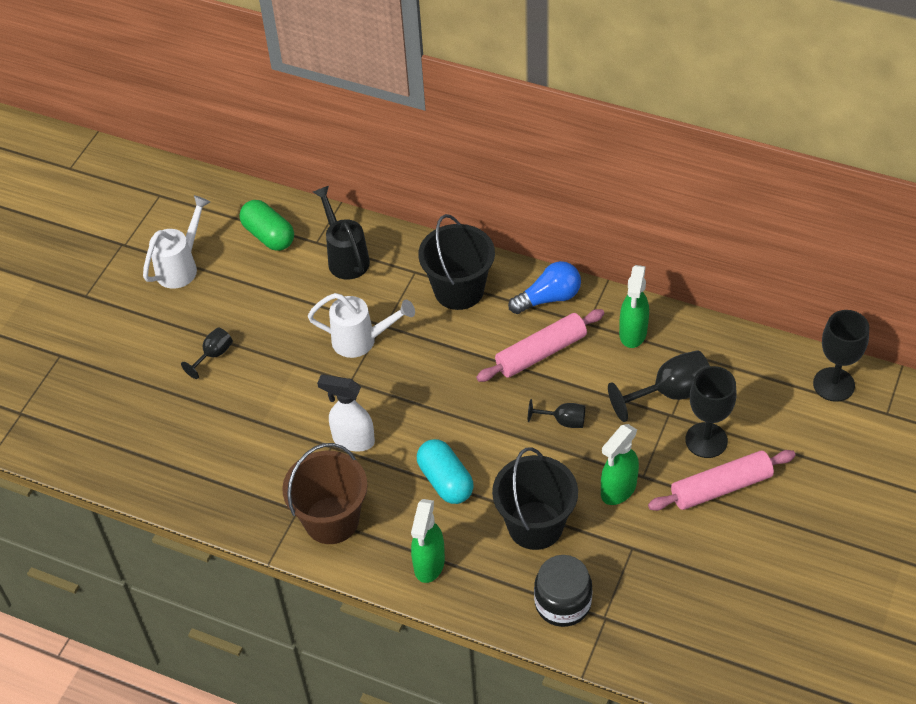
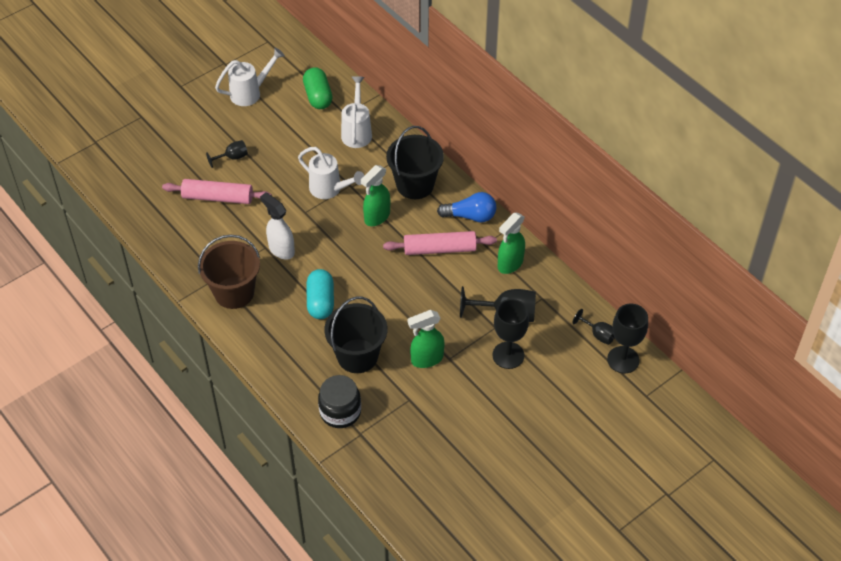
camera: 25 degrees right, 0 degrees up
(345, 257) = (357, 131): black watering can -> white watering can
(429, 564) = (274, 348): green spray bottle -> green spray bottle (377, 217)
(563, 421) = (423, 299): black goblet -> black goblet (598, 335)
(721, 487) = (495, 390): pink rolling pin -> pink rolling pin (218, 197)

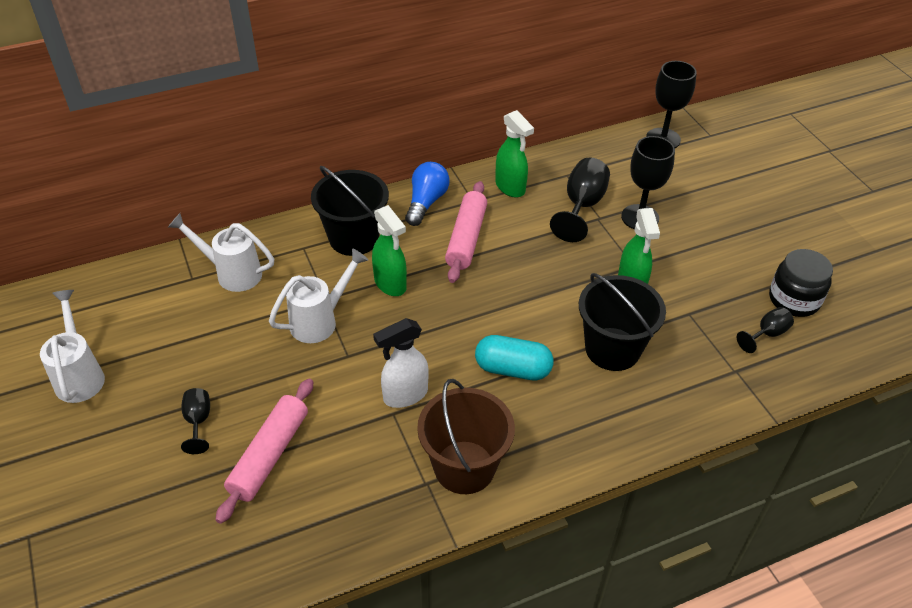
camera: 75 degrees left, 5 degrees down
(318, 96) = (141, 300): green capsule -> none
(340, 412) = (699, 384): black jar -> black jar (794, 299)
(598, 335) = (627, 147): black goblet -> black goblet (767, 334)

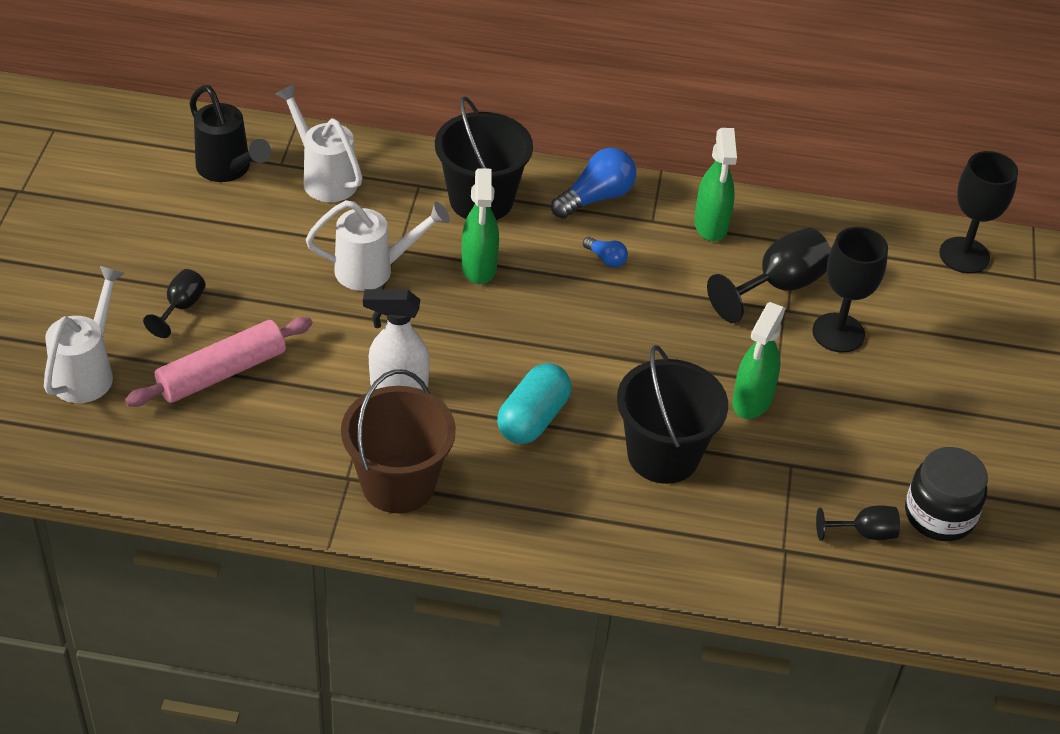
camera: 30 degrees right, 0 degrees up
(80, 375) = (107, 208): white watering can -> white watering can (88, 371)
(155, 301) = (228, 170): none -> black watering can
(466, 238) = (606, 259): pink rolling pin -> blue light bulb
(513, 369) = (533, 418): turquoise capsule -> turquoise capsule turned 75 degrees clockwise

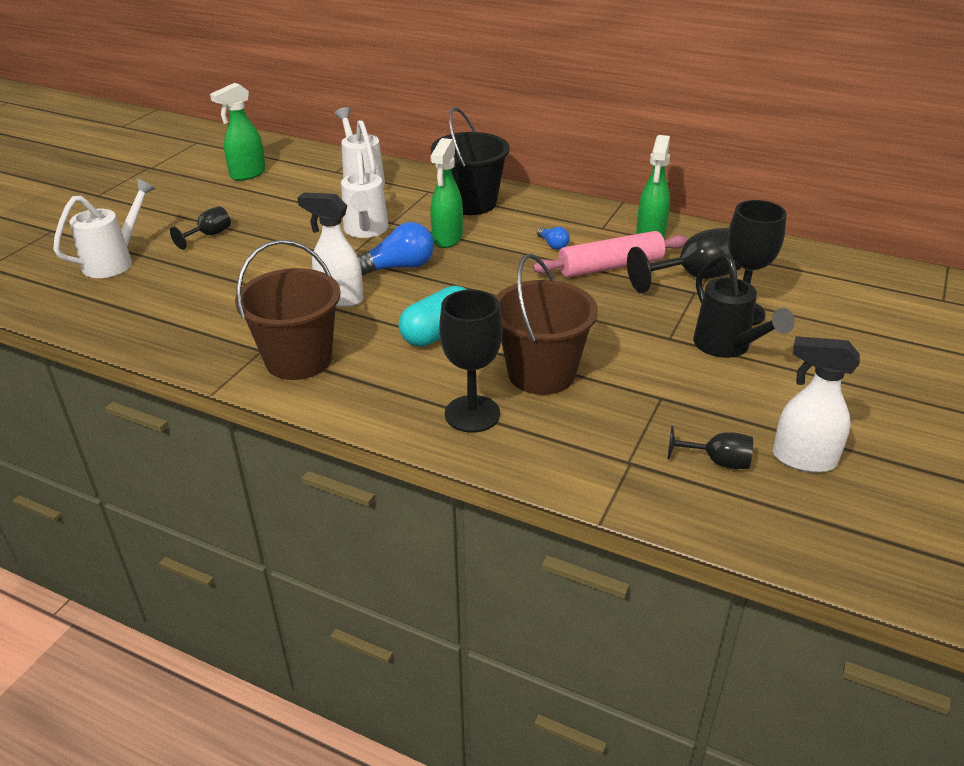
camera: 20 degrees right, 10 degrees down
(222, 373) = (210, 274): pink rolling pin -> pink rolling pin (610, 266)
(228, 170) = (297, 171): black watering can -> black watering can (727, 347)
(374, 270) = (366, 231): white watering can -> white watering can turned 75 degrees clockwise
(596, 198) = (562, 211): blue light bulb -> blue light bulb (398, 267)
(663, 455) = (541, 373): black bucket -> brown bucket
(751, 401) = (640, 348): green spray bottle -> green spray bottle (247, 174)
(939, 515) = (802, 459): black jar -> white spray bottle
(964, 255) = (876, 277): black goblet -> black goblet (472, 414)

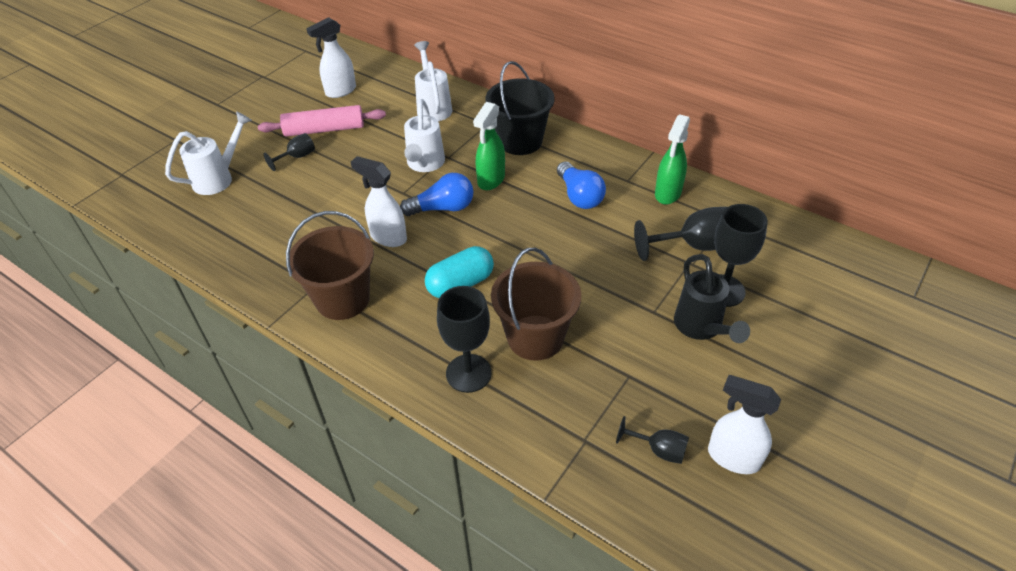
camera: 10 degrees right, 10 degrees up
(247, 174) = (340, 91): green spray bottle -> white spray bottle
(553, 245) = (579, 196): blue light bulb -> blue light bulb, size x1.92
(610, 266) = (623, 226): pink rolling pin -> pink rolling pin (324, 130)

